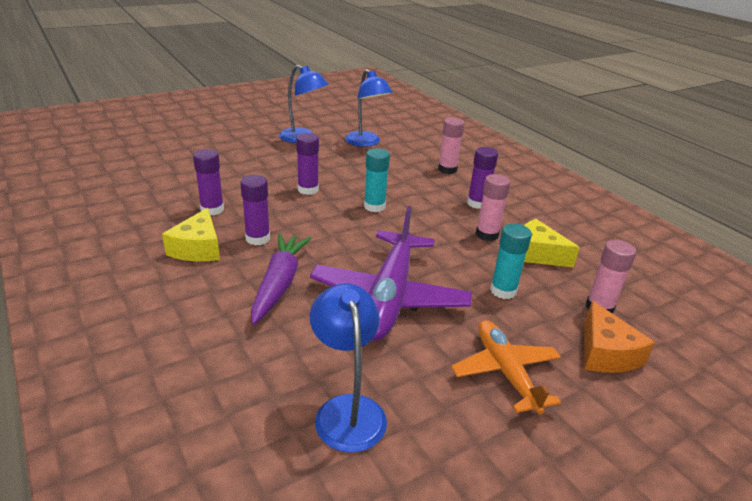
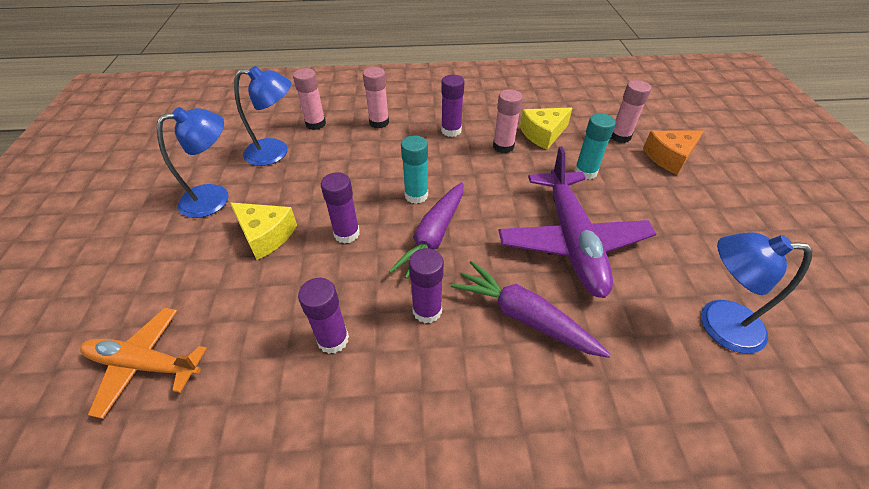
camera: 60 degrees left, 15 degrees up
(198, 248) = (419, 377): yellow cheese -> yellow cheese (266, 235)
(334, 225) = (434, 237): none -> purple carrot
(390, 296) = (572, 240): purple plane -> purple plane turned 45 degrees clockwise
(414, 146) = (315, 124): none -> pink glue stick
(505, 372) = (683, 213): orange plane -> orange plane (145, 364)
(605, 353) = (669, 157): orange cheese -> orange cheese turned 135 degrees clockwise

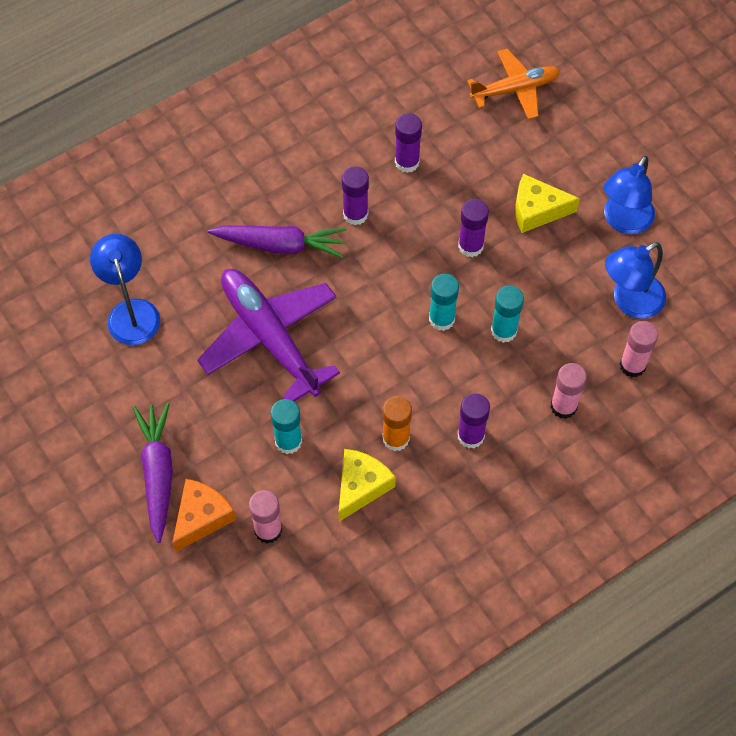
camera: 150 degrees right, 15 degrees up
(377, 171) = (504, 331): none -> turquoise glue stick
(434, 237) = (393, 280): purple carrot -> purple carrot (157, 473)
(503, 146) = (396, 438): pink glue stick -> orange glue stick
(717, 323) = (131, 312): blue lamp -> blue lamp turned 90 degrees counterclockwise

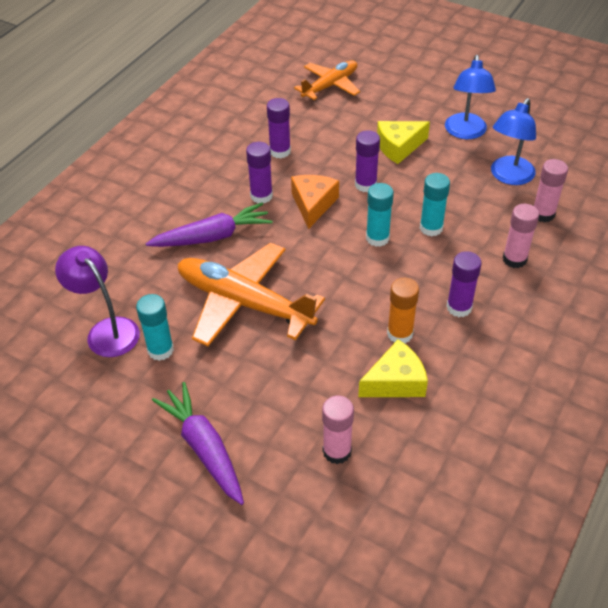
camera: 25 degrees left, 15 degrees down
(131, 312) = (107, 330): blue lamp -> purple lamp
(201, 517) = (268, 467): orange cheese -> orange cheese (313, 204)
(270, 338) = (244, 303): purple plane -> orange plane
(288, 441) = (309, 373): turquoise glue stick -> turquoise glue stick (160, 350)
(361, 486) = (395, 381): yellow cheese -> yellow cheese turned 60 degrees clockwise

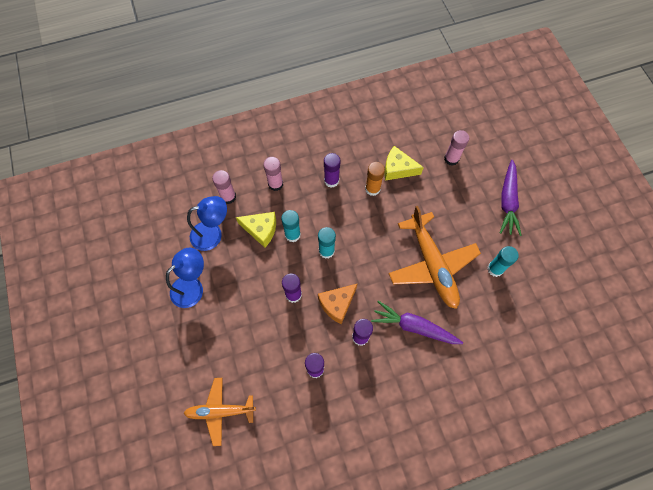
camera: 140 degrees left, 20 degrees up
(107, 330) = (516, 304): purple lamp -> none
(398, 147) = (243, 309): yellow cheese -> yellow cheese (261, 230)

